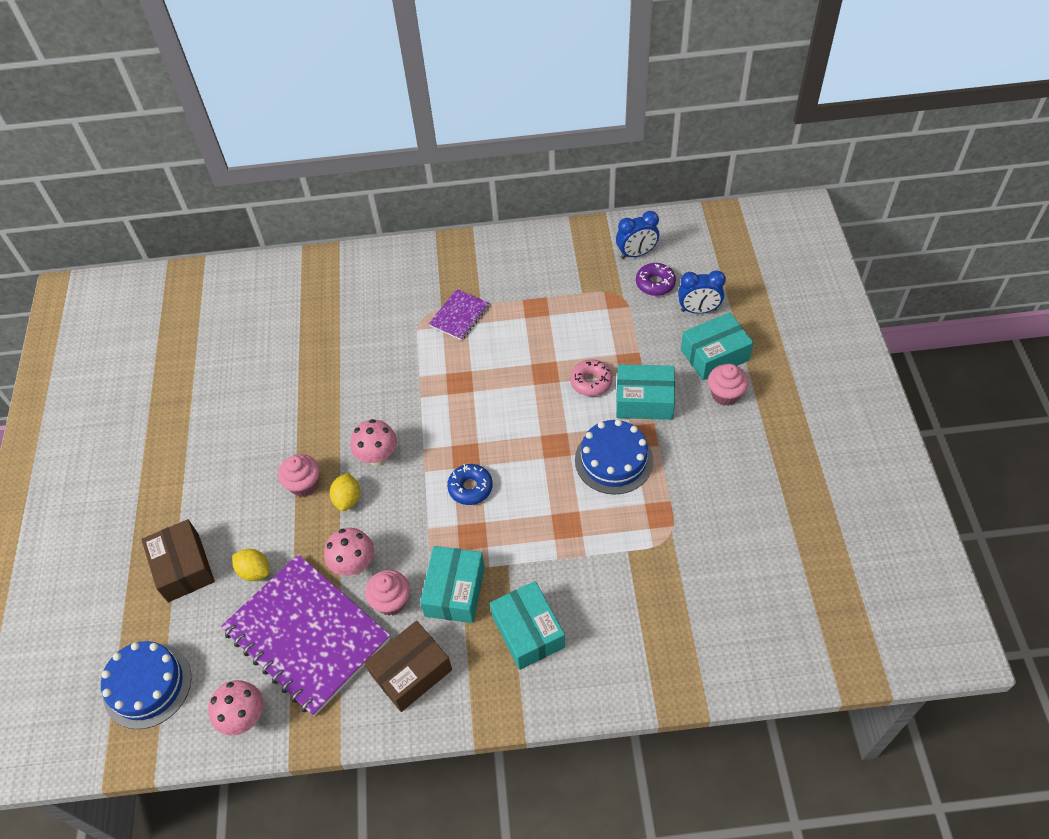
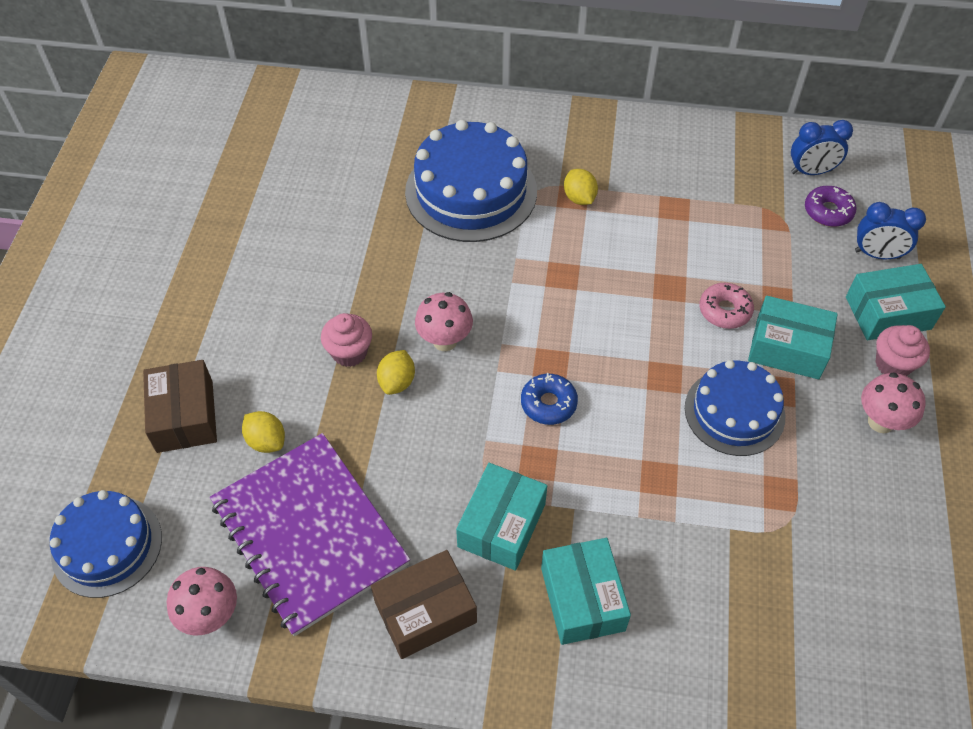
camera: 10 degrees right, 0 degrees up
(354, 565) = (386, 463): pink mushroom -> pink mushroom (880, 422)
(371, 329) = (471, 191): none -> blue cake
(391, 601) = (421, 518): pink cupcake -> none
(459, 316) = (579, 198): purple notebook -> yellow lemon

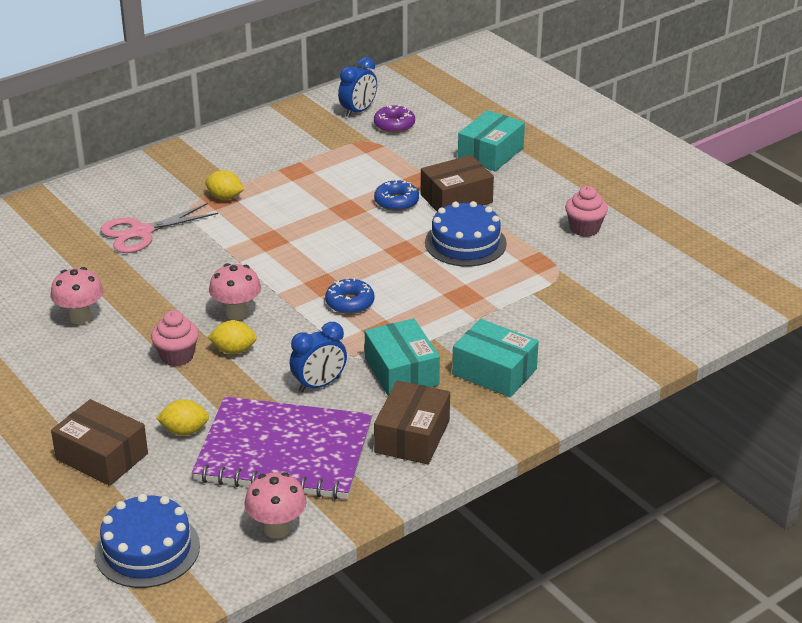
camera: 45 degrees left, 20 degrees down
(397, 382) = (233, 350): yellow lemon -> yellow lemon turned 60 degrees counterclockwise
(471, 191) = (141, 232): blue cake -> pink scissors
(724, 311) = (396, 202): pink donut -> blue donut
(787, 348) = (456, 199): turquoise box -> brown box
(877, 254) = (449, 130): blue clock -> blue clock (319, 385)
(880, 422) = (549, 202): pink mushroom -> pink mushroom (80, 317)
(893, 364) = (523, 174): pink cupcake -> pink cupcake (584, 228)

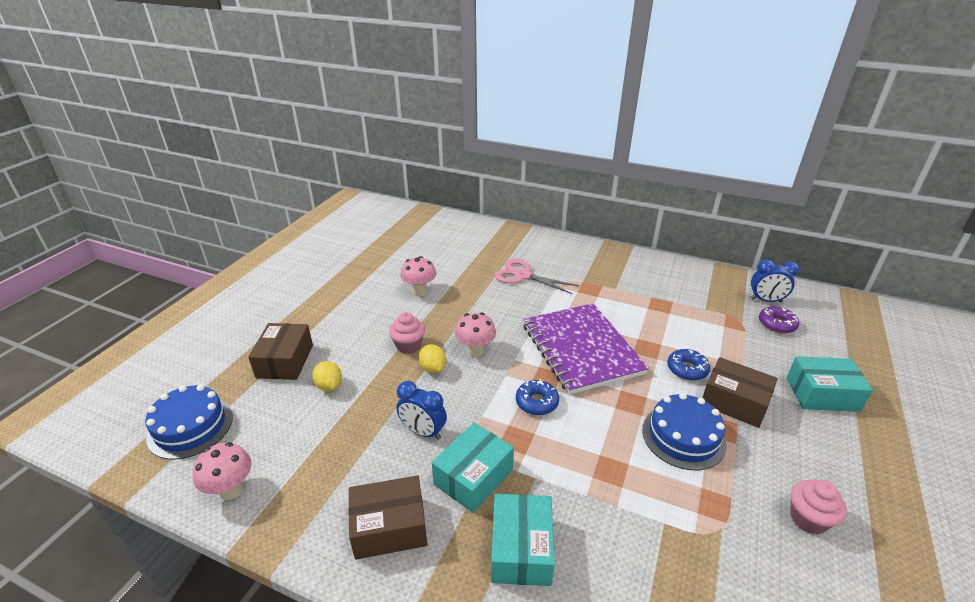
camera: 60 degrees right, 0 degrees up
(225, 197) = (594, 289): yellow lemon -> none
(284, 452) = (329, 450): purple notebook -> purple notebook (581, 349)

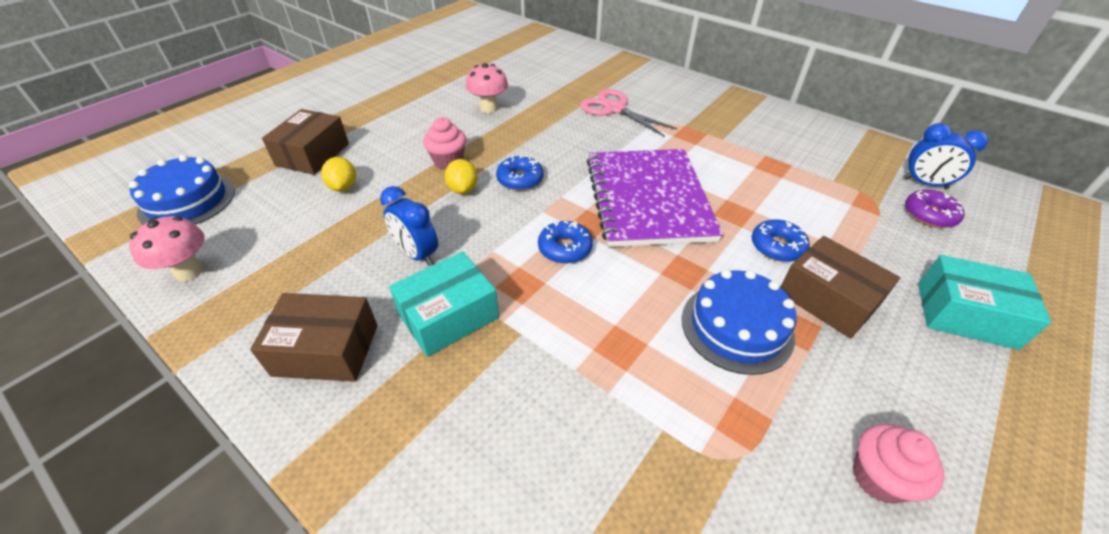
camera: 15 degrees right, 10 degrees up
(475, 351) = (520, 179): pink mushroom -> blue donut
(521, 549) = (463, 414): turquoise box -> none

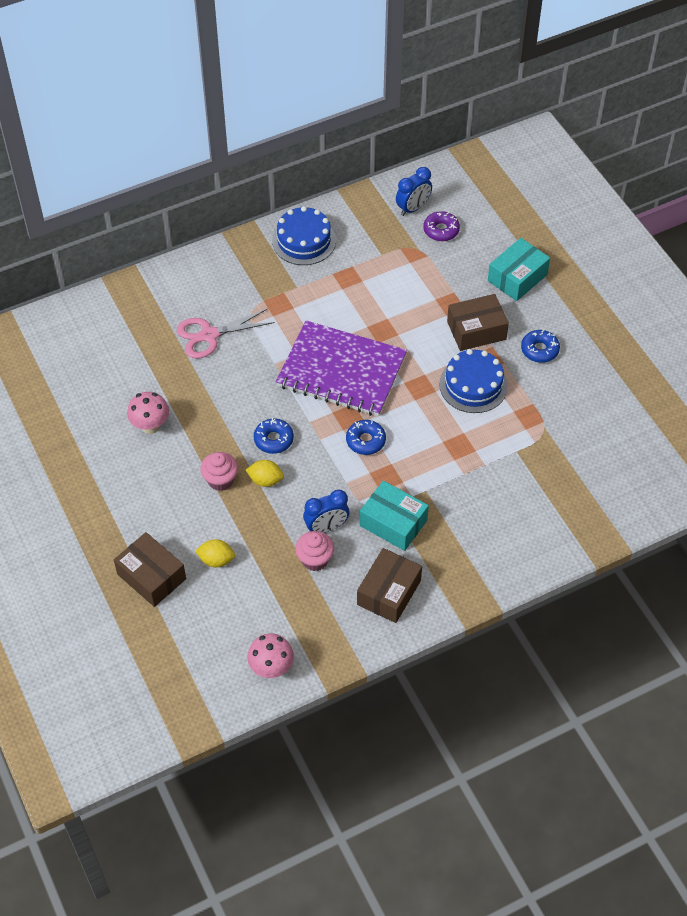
camera: 65 degrees left, 10 degrees up
(187, 201) = (174, 673): blue cake -> blue cake (304, 241)
(449, 316) = (393, 523): turquoise box -> turquoise box turned 45 degrees counterclockwise
(777, 247) = (425, 327): blue donut -> blue donut (539, 350)
(878, 478) = (577, 382): pink cupcake -> pink cupcake (315, 559)

